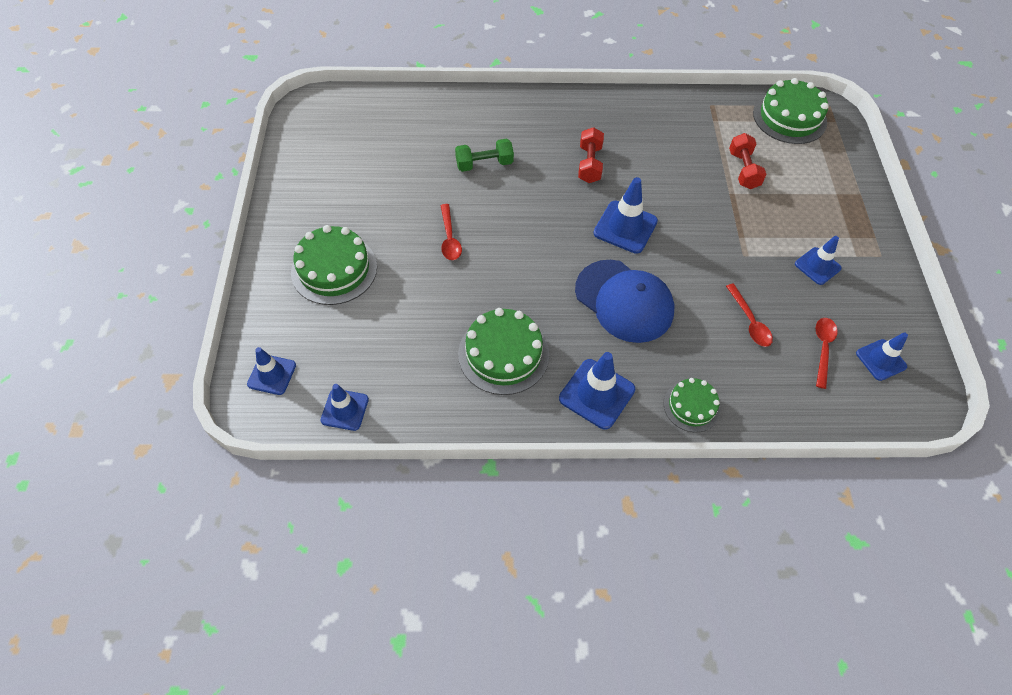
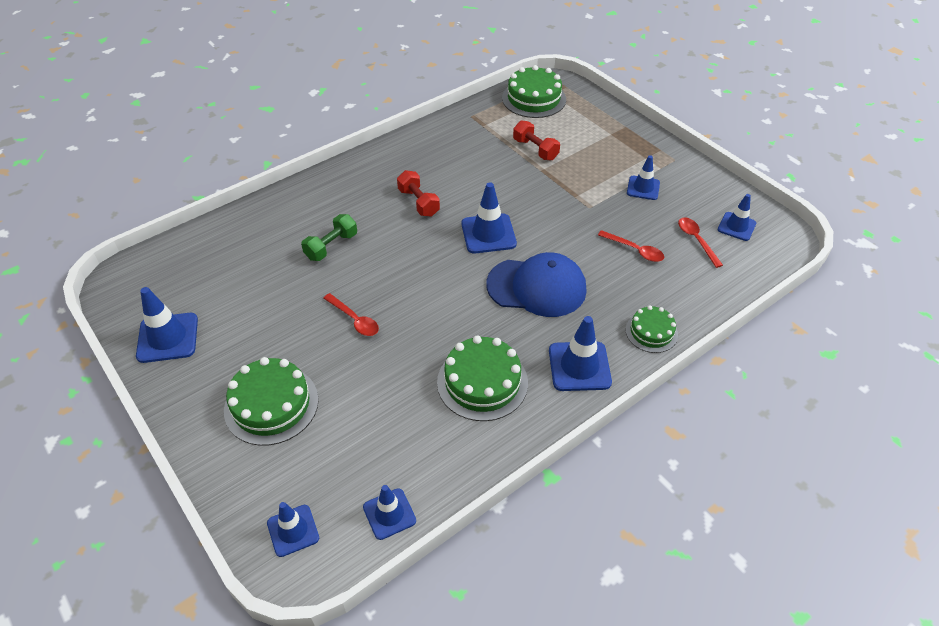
camera: 35 degrees left, 10 degrees down
(307, 171) = (168, 338): none -> blue traffic cone

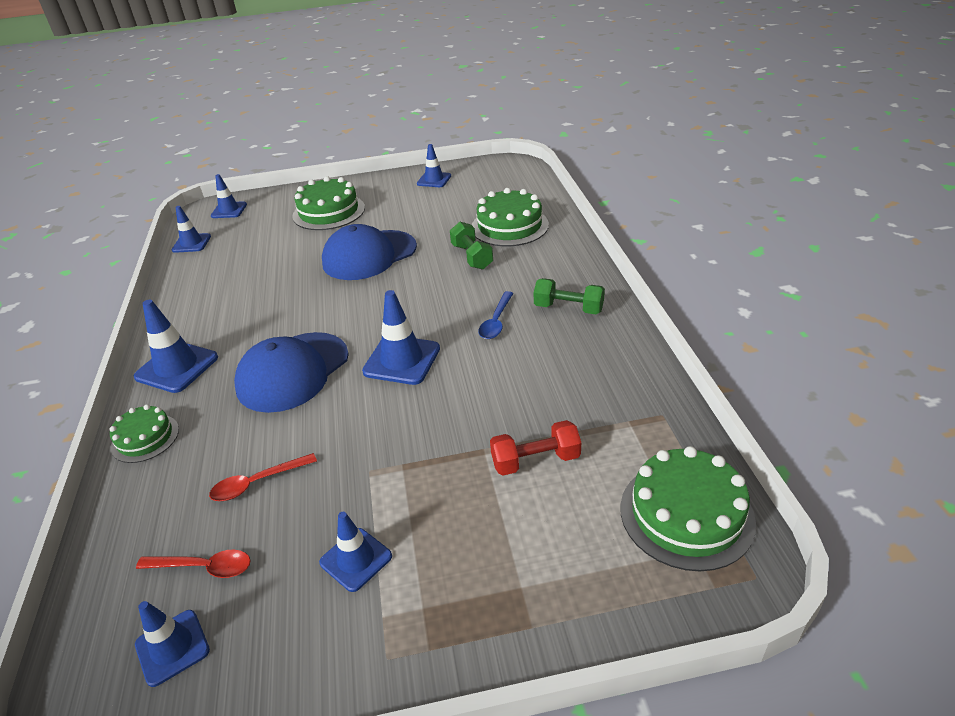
camera: 120 degrees right, 10 degrees down
(168, 338) = (434, 180): blue traffic cone -> blue traffic cone, size x0.65
(354, 320) = (369, 255): red spoon -> blue cap
(385, 173) = (568, 308): none -> green dumbbell
(418, 202) = (496, 321): red dumbbell -> blue spoon
(482, 382) = (233, 305): green cake -> green cake (509, 226)

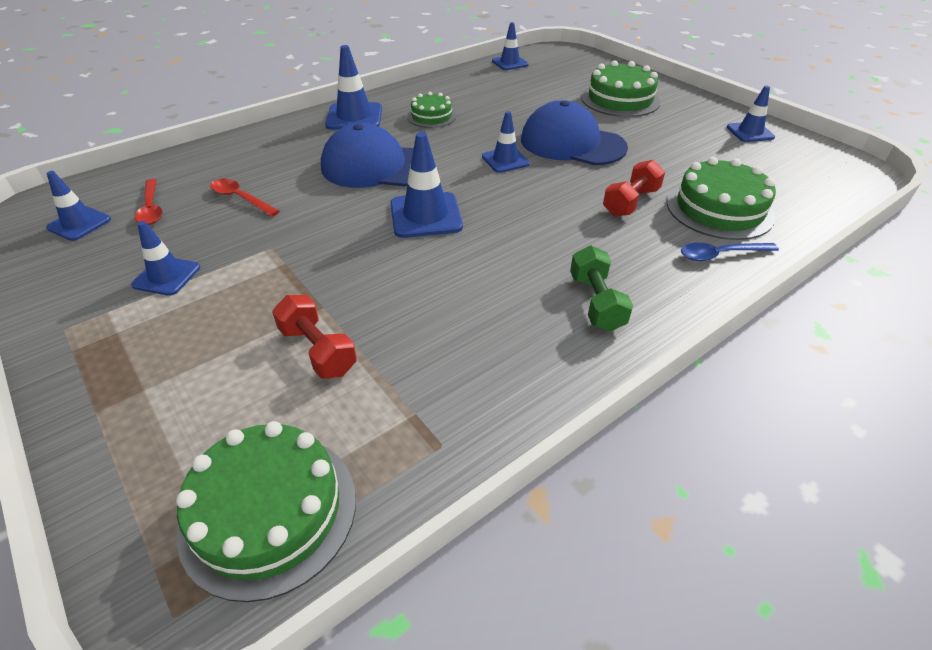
camera: 60 degrees right, 5 degrees up
(145, 438) = (273, 136): green cake -> green cake (431, 116)
(229, 210) = (571, 59): blue traffic cone -> blue traffic cone (505, 160)
(471, 257) = (630, 202): green dumbbell -> red dumbbell
(496, 321) = (528, 254): blue spoon -> blue spoon (720, 255)

